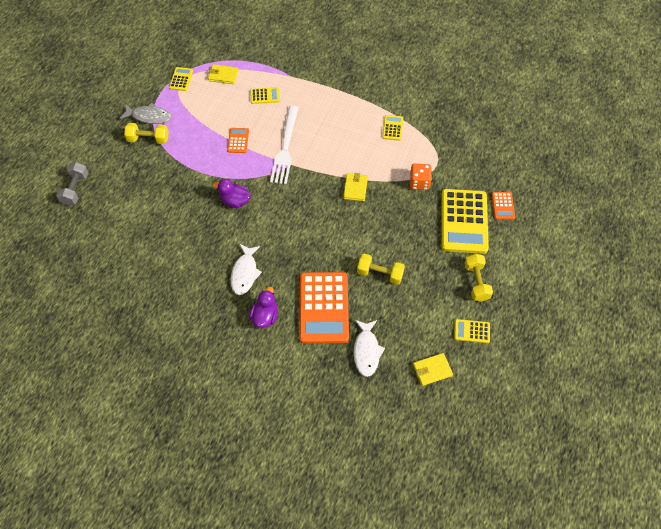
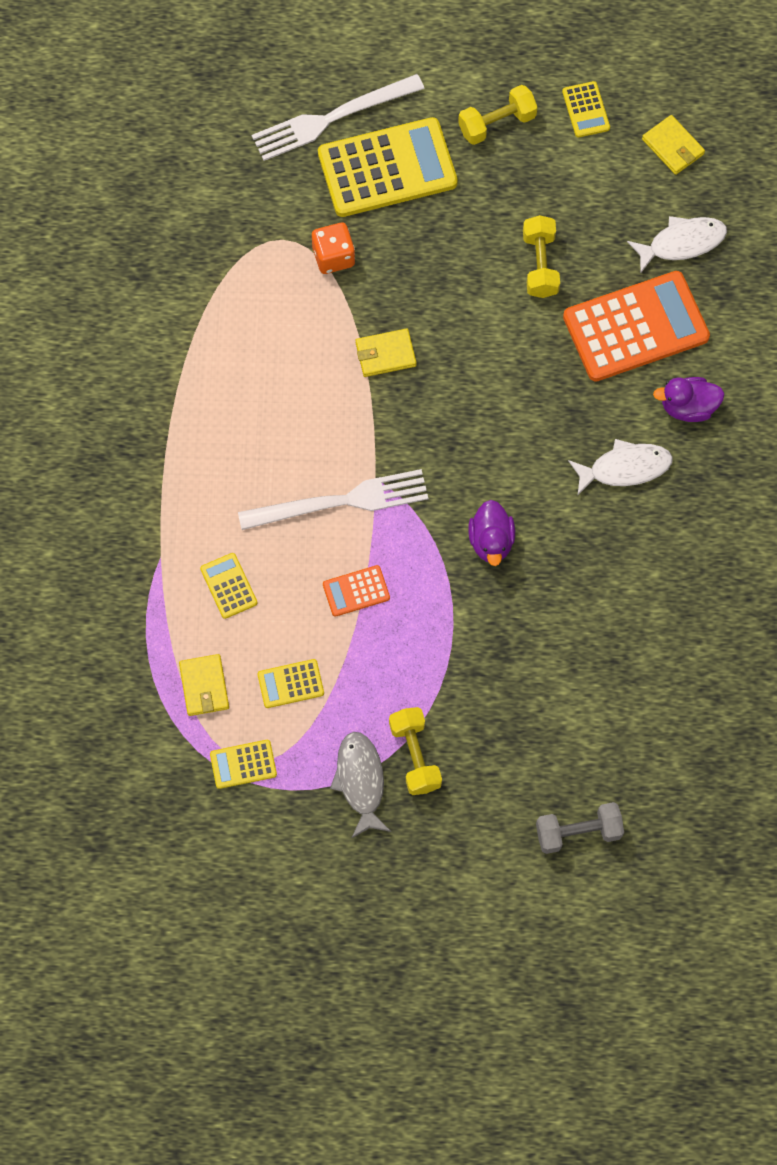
camera: 110 degrees left, 10 degrees up
(392, 128) = (225, 334): yellow calculator -> yellow calculator (290, 684)
(503, 206) = (332, 118): orange calculator -> white fork

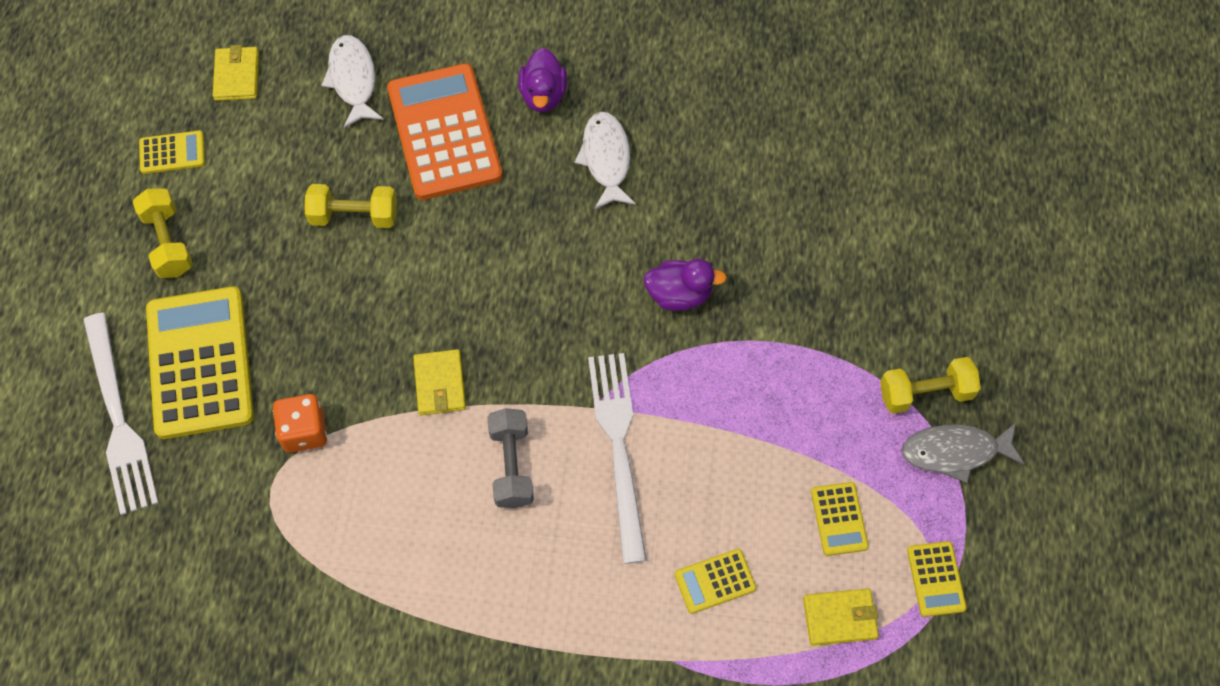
camera: 85 degrees left, 5 degrees down
(356, 591) = (729, 439): orange calculator -> none
(578, 832) = (1008, 242): grey dumbbell -> grey dumbbell (511, 465)
(673, 147) = (237, 76): yellow wallet -> yellow wallet turned 60 degrees counterclockwise

